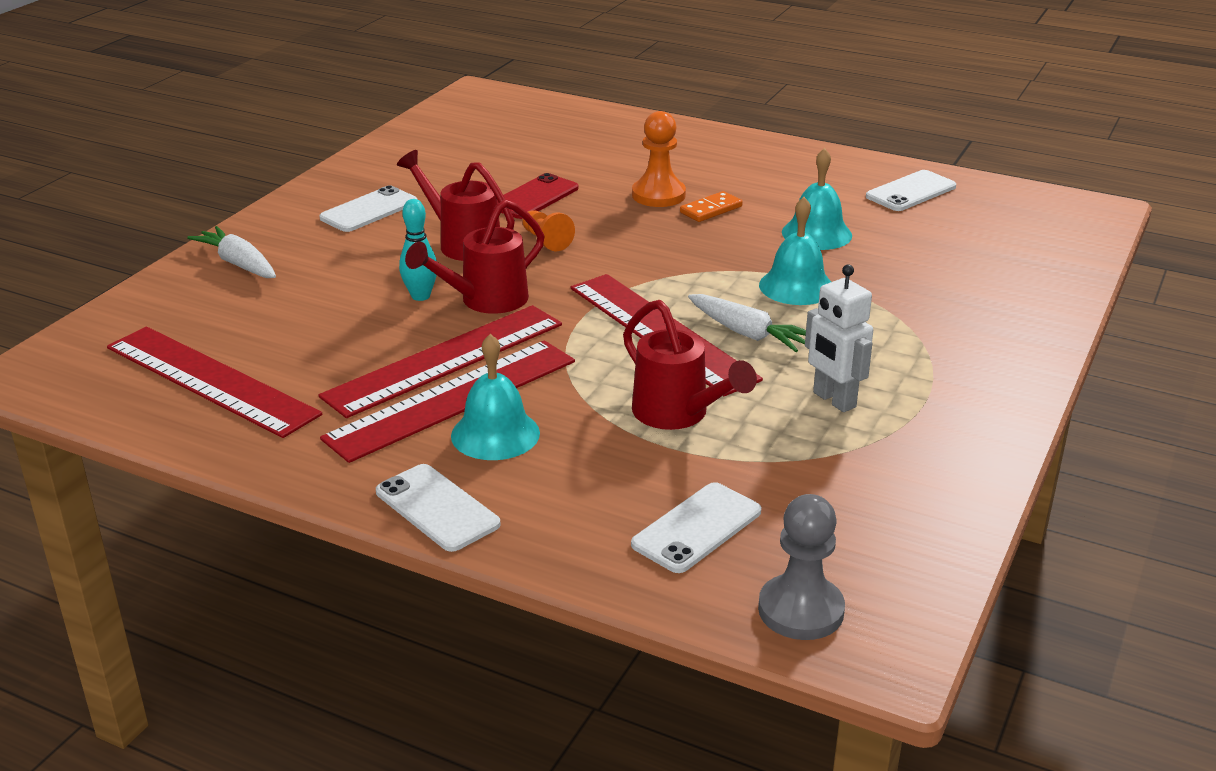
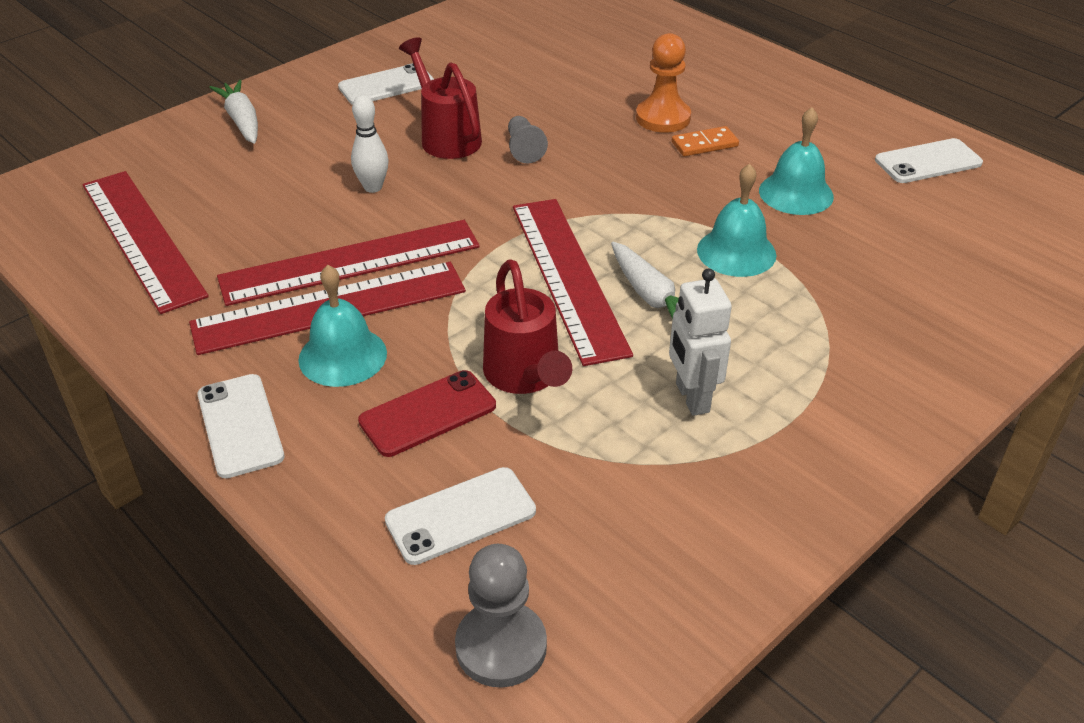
camera: 20 degrees right, 10 degrees up
(420, 296) = (373, 187): turquoise bowling pin -> white bowling pin
(485, 301) = (427, 205): red watering can -> none
(534, 197) = (543, 99): red phone -> red phone (427, 413)
(546, 240) = (524, 149): orange pawn -> grey pawn

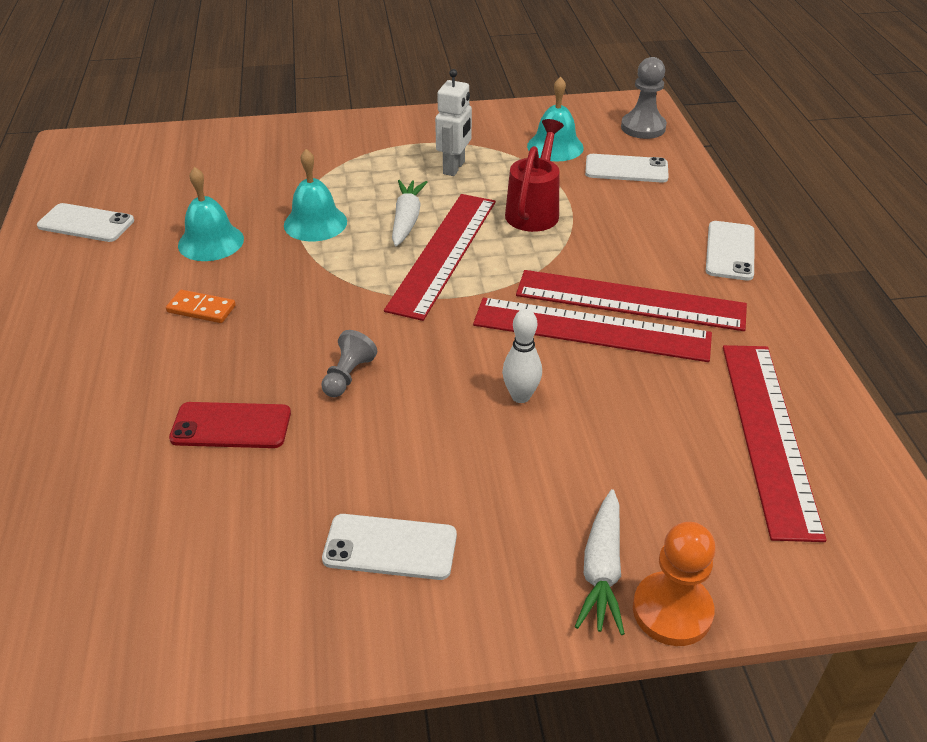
camera: 145 degrees left, 0 degrees up
(342, 356) = (641, 265): turquoise bell -> turquoise bell (555, 146)
(427, 413) = (609, 215): red phone -> red phone (231, 426)
(446, 137) = (401, 426): red watering can -> none
(663, 118) = (189, 352): orange pawn -> orange pawn (672, 611)

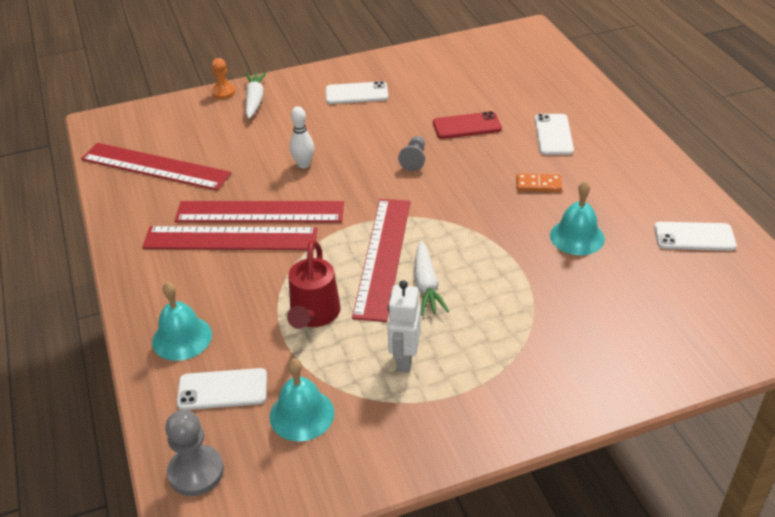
camera: 170 degrees right, 0 degrees up
(315, 223) = (504, 269): turquoise bell -> turquoise bell (182, 338)
(672, 611) = (223, 92): orange pawn -> orange pawn, size x0.66
(730, 251) = (140, 298): white phone -> white phone (553, 135)
(768, 435) = (155, 166): red ruler -> red ruler turned 60 degrees counterclockwise

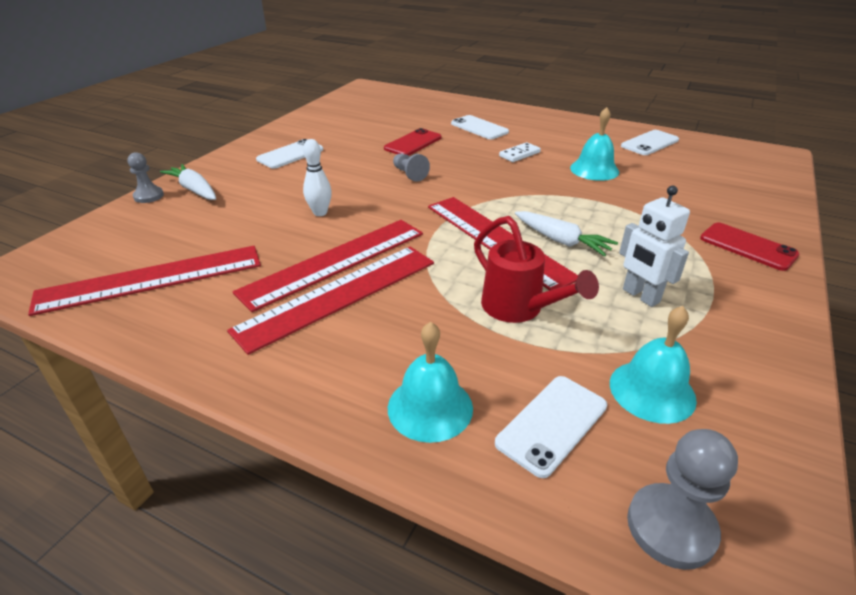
camera: 45 degrees left, 5 degrees down
(223, 92) = (148, 196): orange pawn -> grey pawn
(538, 184) = (519, 154): orange domino -> white domino
(565, 382) = (747, 246): none -> red phone

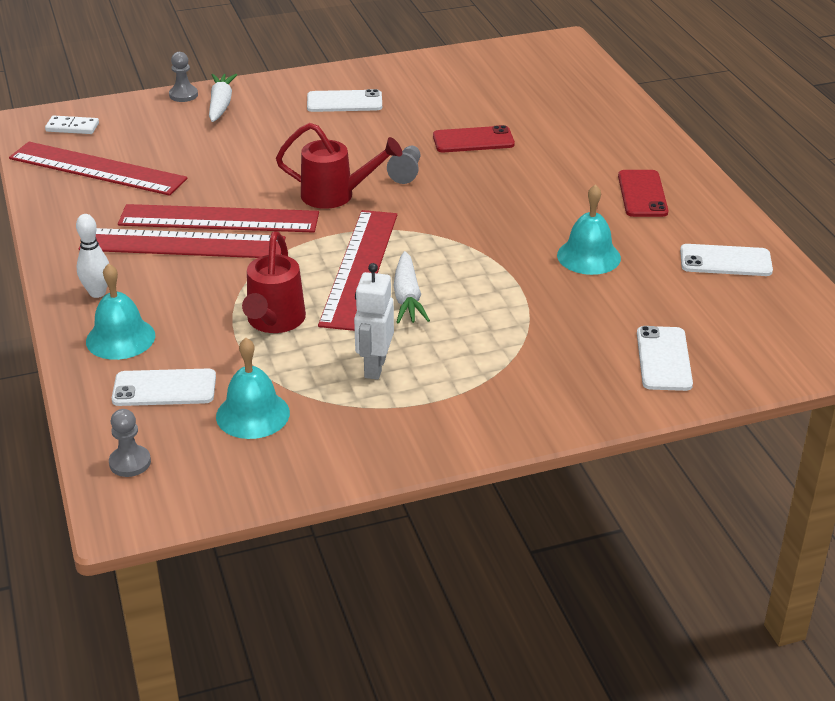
camera: 45 degrees right, 0 degrees up
(320, 213) = (274, 173): white bowling pin -> white bowling pin (97, 293)
(391, 206) = (336, 195): none -> red watering can
(479, 128) = (575, 153): white phone -> white phone (663, 359)
(519, 154) = (551, 203): white domino -> white domino (72, 127)
(671, 527) = (130, 463): grey pawn -> grey pawn, size x0.66
(747, 246) = (554, 394): red phone -> red phone (642, 194)

